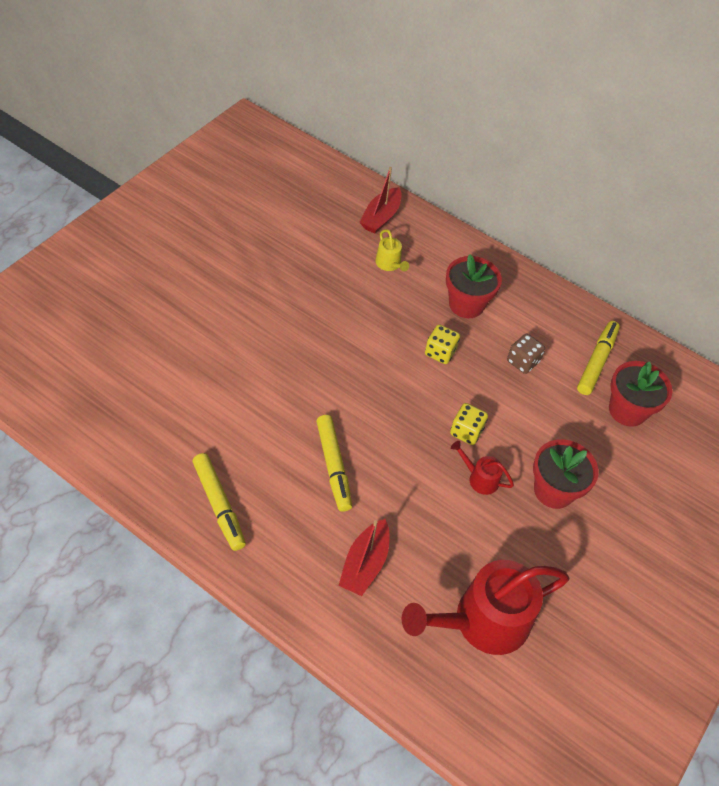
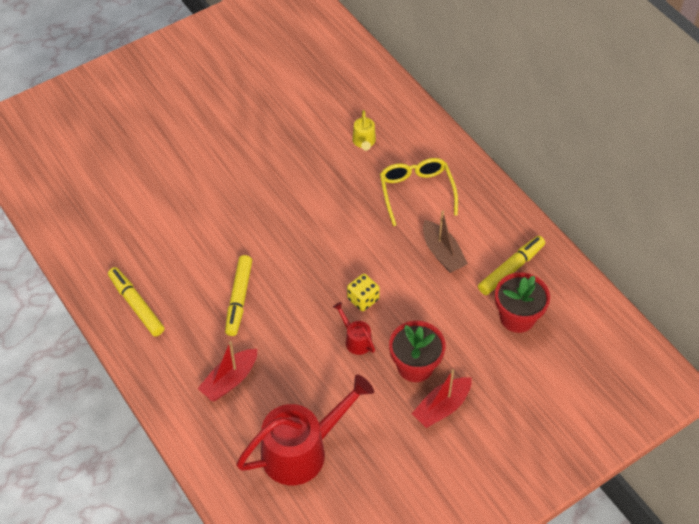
camera: 25 degrees right, 0 degrees up
(219, 505) = (136, 305): yellow marker -> yellow marker turned 150 degrees clockwise
(381, 217) = (376, 98): red boat -> red boat (442, 407)
(440, 352) = (372, 228): yellow dice -> none
(466, 304) = (416, 192): red flower pot -> yellow glasses
(481, 622) = (302, 450): red watering can -> red watering can turned 150 degrees clockwise
(522, 362) = (442, 253): brown dice -> brown boat

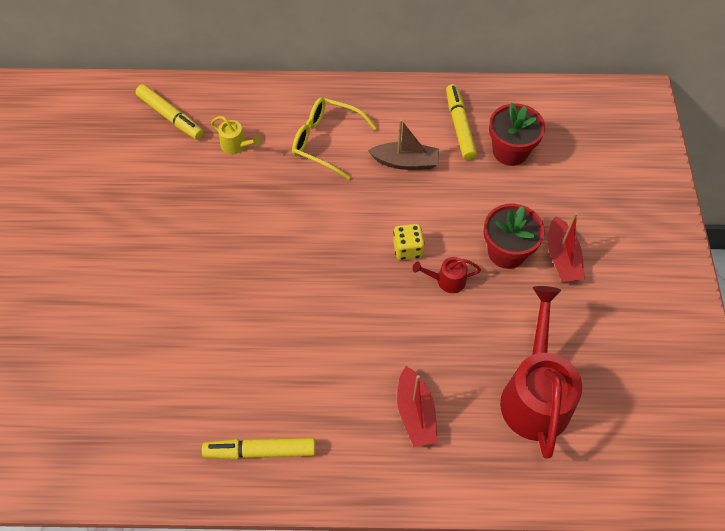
camera: 55 degrees left, 5 degrees up
(239, 299) = (327, 350): yellow marker -> yellow marker (170, 117)

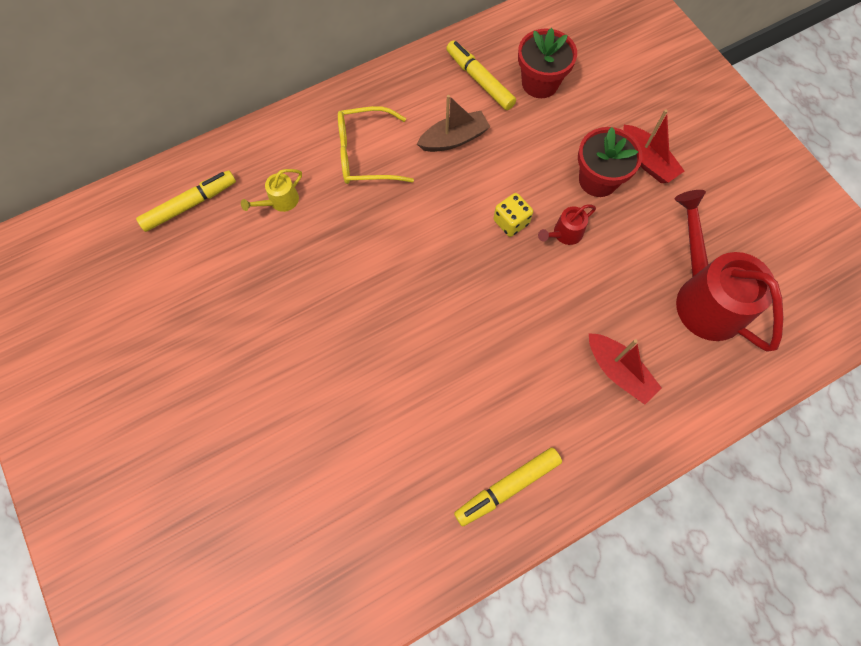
camera: 30 degrees left, 10 degrees up
(170, 117) = (190, 205): yellow marker -> yellow marker turned 45 degrees counterclockwise
(237, 145) = (280, 201): yellow watering can -> yellow watering can turned 135 degrees clockwise

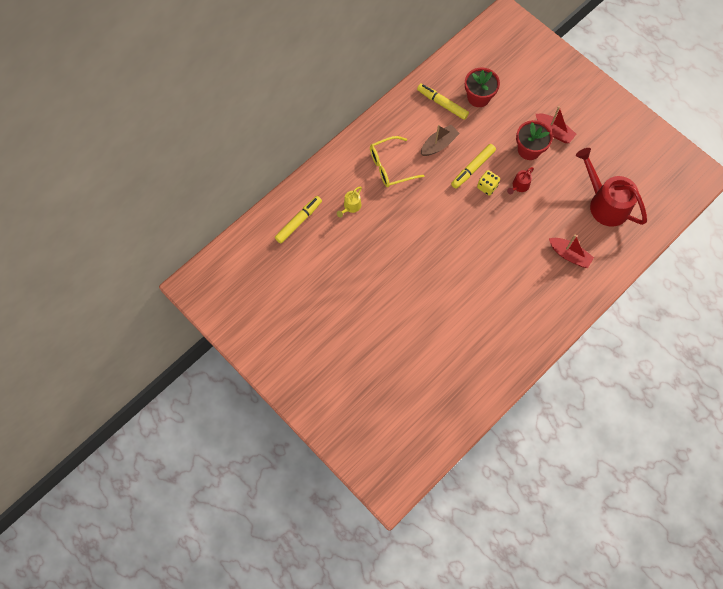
camera: 15 degrees left, 0 degrees up
(507, 487) = (528, 329): yellow marker -> yellow marker (473, 168)

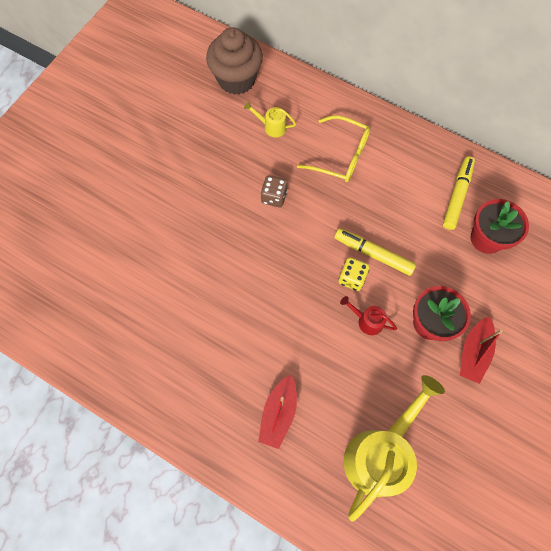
camera: 75 degrees right, 0 degrees up
(299, 221) = (236, 79): yellow marker -> brown cupcake
(390, 167) = (341, 156): yellow glasses -> yellow glasses turned 150 degrees clockwise
(412, 220) = (274, 197): none -> brown dice
(439, 144) = (394, 205): brown boat -> none
(604, 203) = (380, 452): red watering can -> yellow watering can

